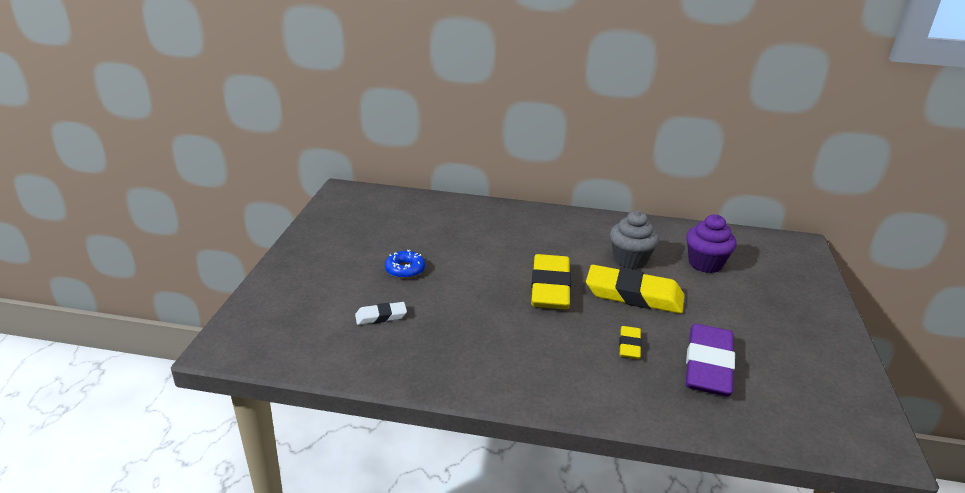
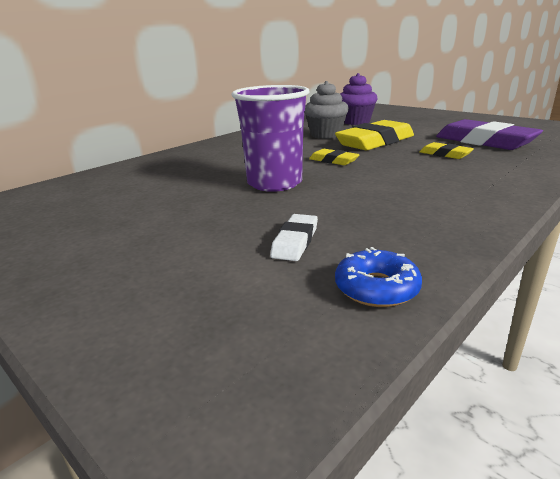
camera: 55 degrees left, 5 degrees down
(405, 270) = (212, 210): blue donut -> blue donut (376, 288)
(471, 276) = (274, 183): none -> purple cup
(550, 287) = (333, 161): yellow eraser -> yellow eraser, size x0.49

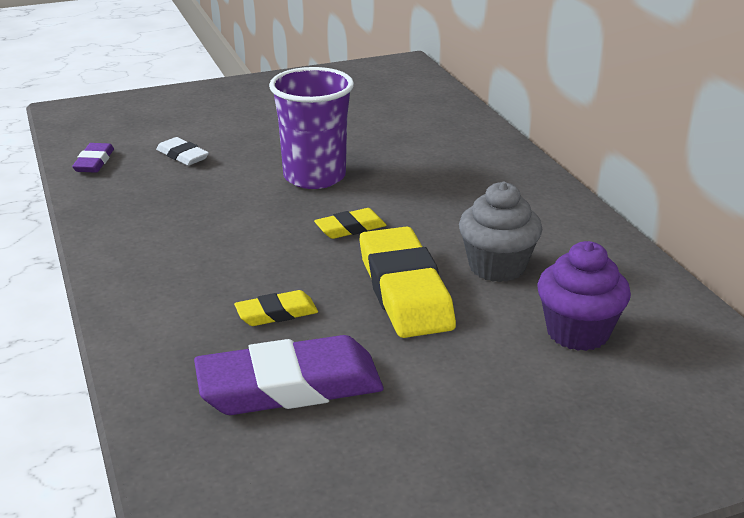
camera: 115 degrees right, 5 degrees up
(376, 288) = (94, 162): blue donut -> purple eraser

